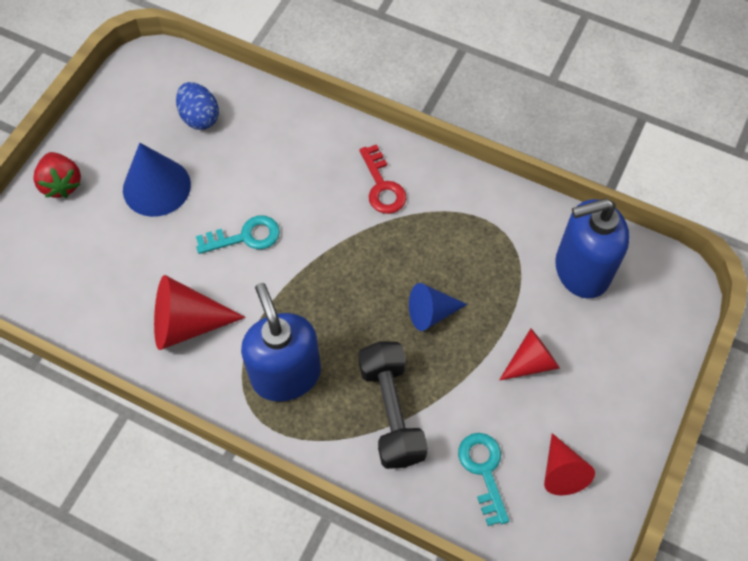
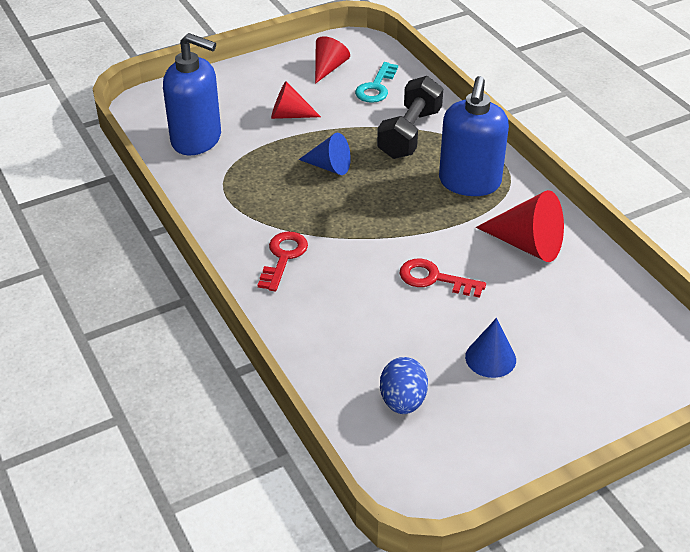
camera: 145 degrees left, 20 degrees down
(62, 184) = (589, 410): red strawberry -> none
(156, 187) = (490, 358): blue cone -> blue cone, size x0.65
(245, 236) = (434, 279): turquoise key -> red key

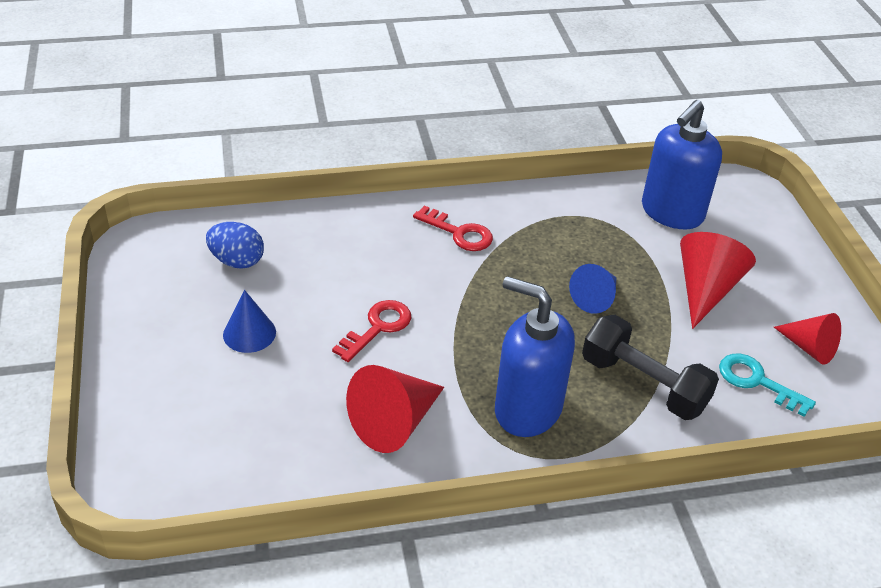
camera: 105 degrees right, 0 degrees up
(289, 115) = (705, 289): red cone -> red cone, size x1.54

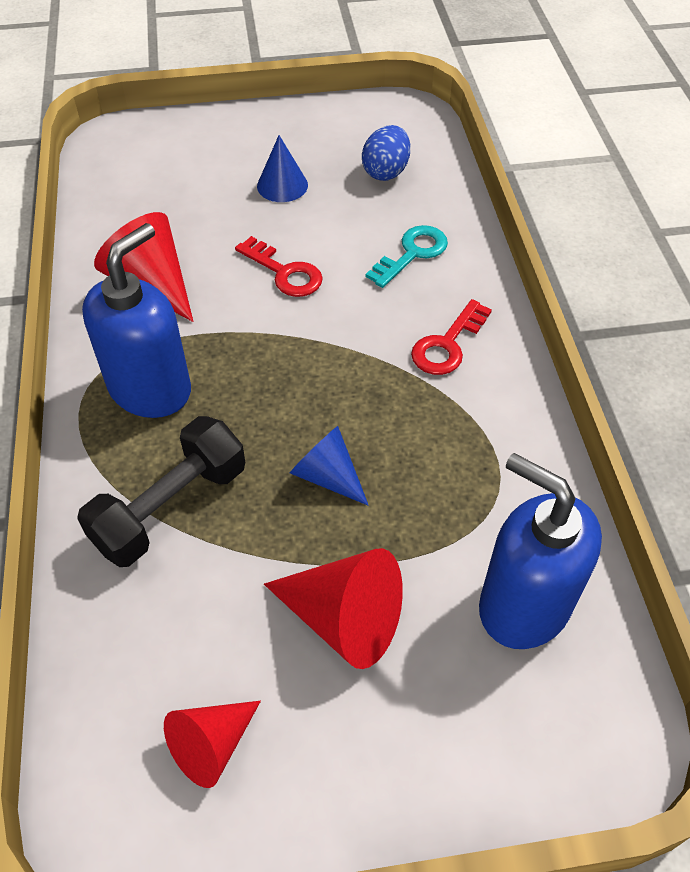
camera: 95 degrees right, 10 degrees up
(757, 382) = (155, 648): turquoise key -> turquoise key (412, 253)

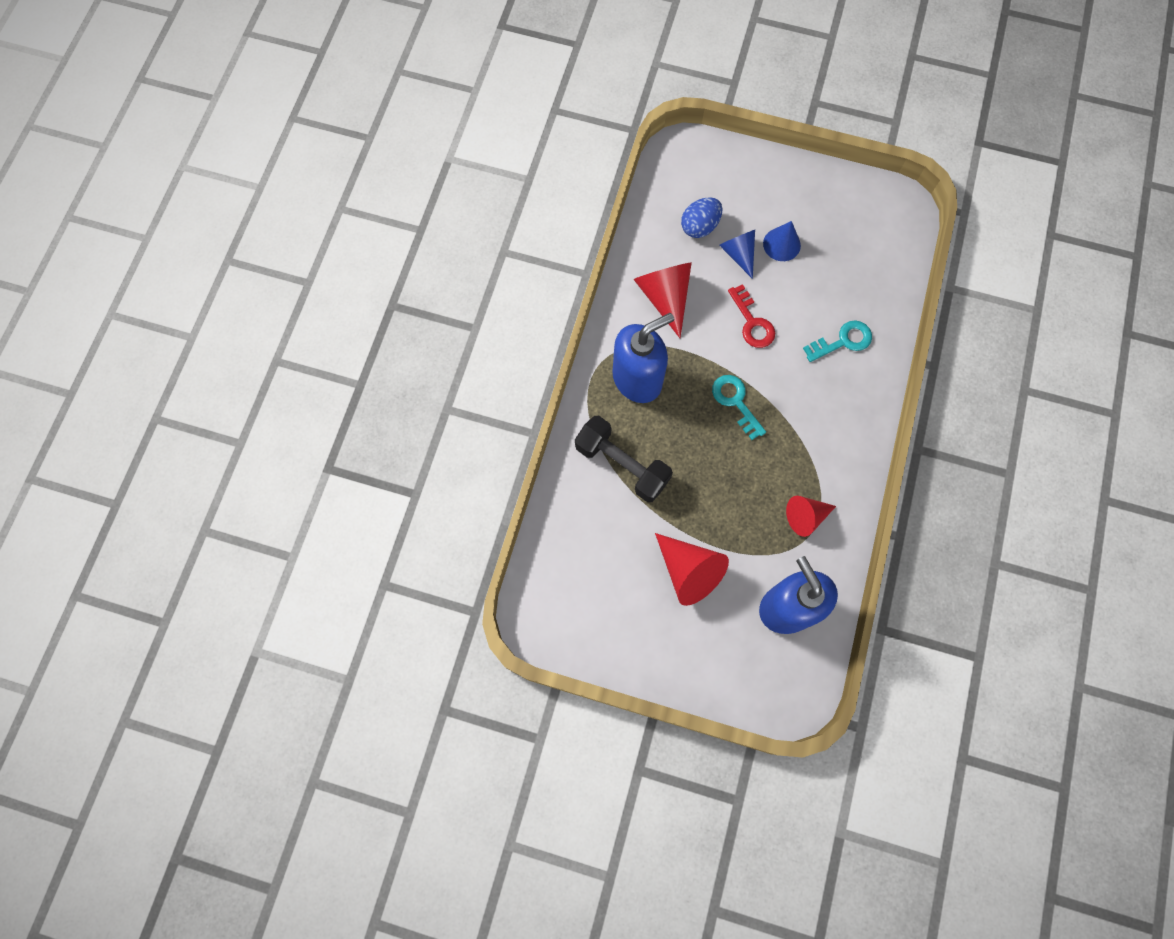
camera: 25 degrees right, 20 degrees up
(170, 507) = (622, 464): black dumbbell -> black dumbbell turned 60 degrees clockwise
(212, 745) = (597, 606): red cone -> red cone (805, 517)
(306, 367) = (735, 402): none -> turquoise key
(327, 476) = (716, 482): blue cone -> blue cone (738, 254)
(386, 172) = (859, 260): blue egg -> blue egg (699, 226)
(447, 344) = (830, 423): red key -> none

